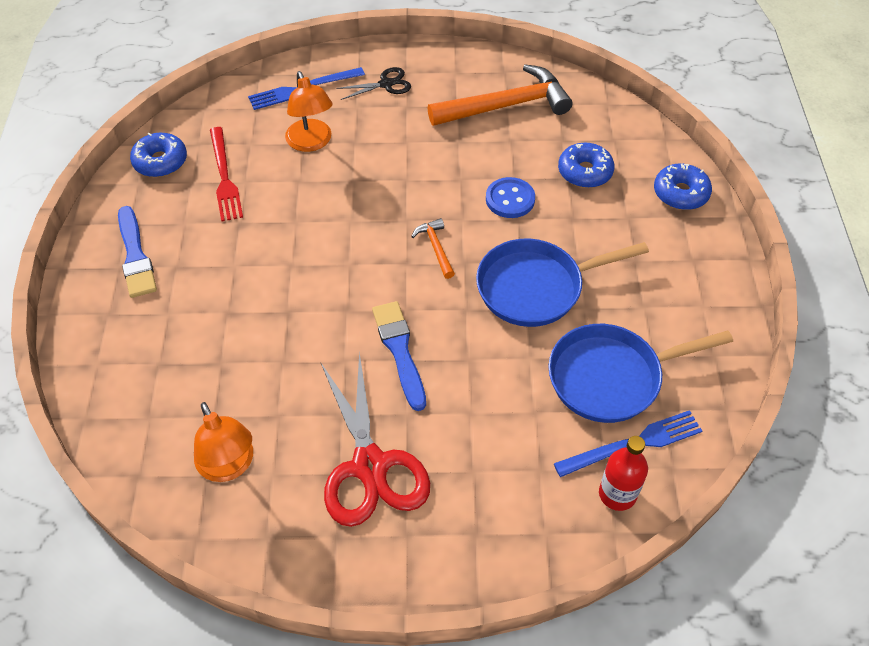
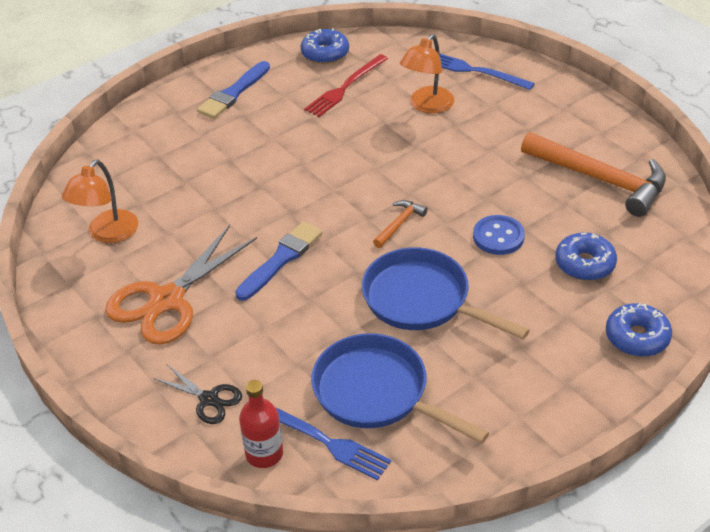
camera: 55 degrees right, 10 degrees down
(370, 466) = (167, 300): red scissors -> orange scissors
(386, 84) = (536, 106): black scissors -> black scissors (209, 399)

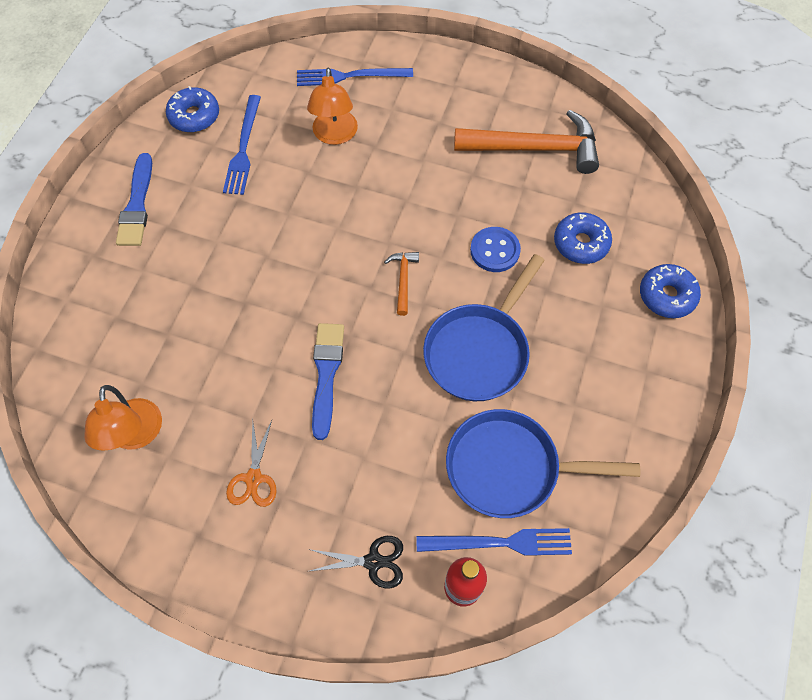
camera: 35 degrees left, 20 degrees up
(167, 300) = (254, 478): orange scissors -> orange scissors, size x0.50
(345, 87) = (243, 148): red fork -> blue fork
(422, 300) = (479, 351): blue pan -> blue pan turned 60 degrees counterclockwise

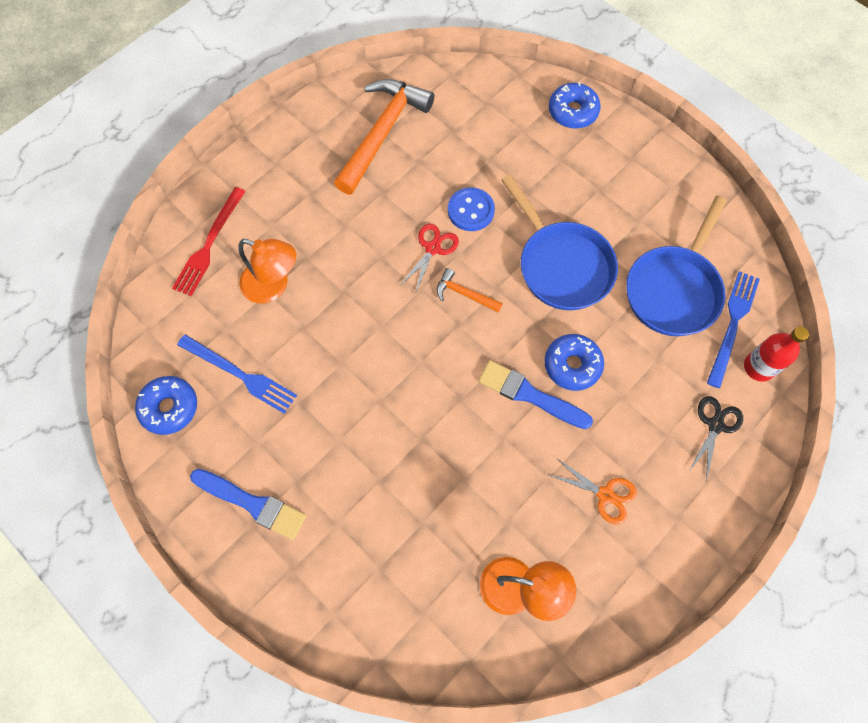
camera: 65 degrees left, 5 degrees up
(350, 76) = (209, 244): blue fork -> red fork
(436, 236) = (432, 248): none -> red scissors
(581, 243) = (495, 145): blue donut -> blue donut (572, 365)

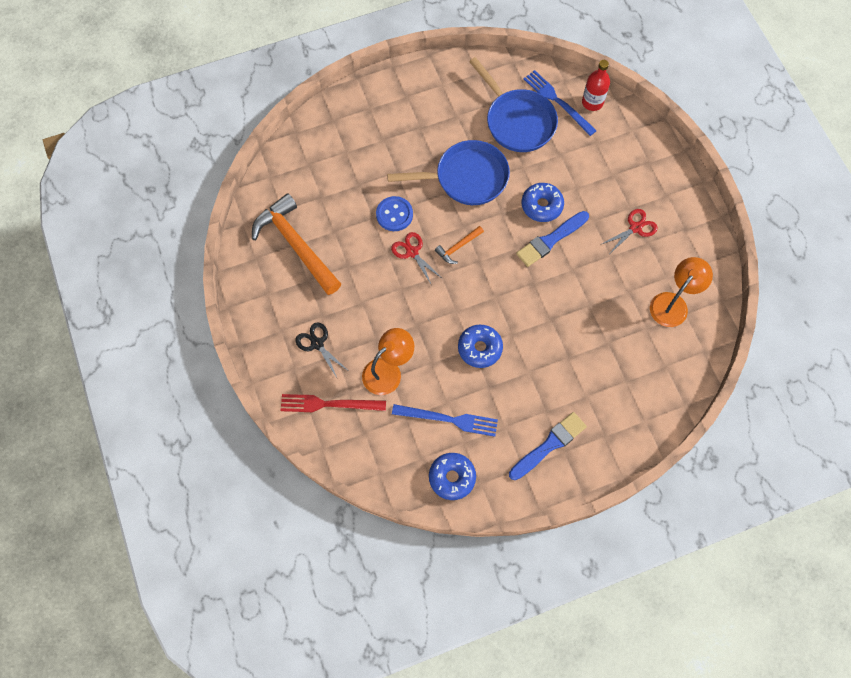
camera: 65 degrees left, 0 degrees up
(209, 244) = (329, 404): red fork -> red fork turned 135 degrees clockwise
(240, 374) = (449, 419): blue fork -> blue fork turned 45 degrees clockwise
(572, 111) = (348, 113): blue donut -> blue donut (479, 348)
(605, 494) = (635, 228): orange scissors -> red scissors
(715, 425) = (618, 145): black scissors -> black scissors (317, 344)

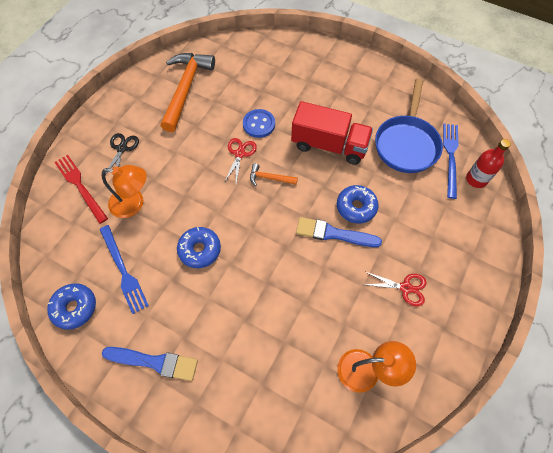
camera: 50 degrees right, 5 degrees down
(466, 178) = (329, 145): blue pan -> red truck

